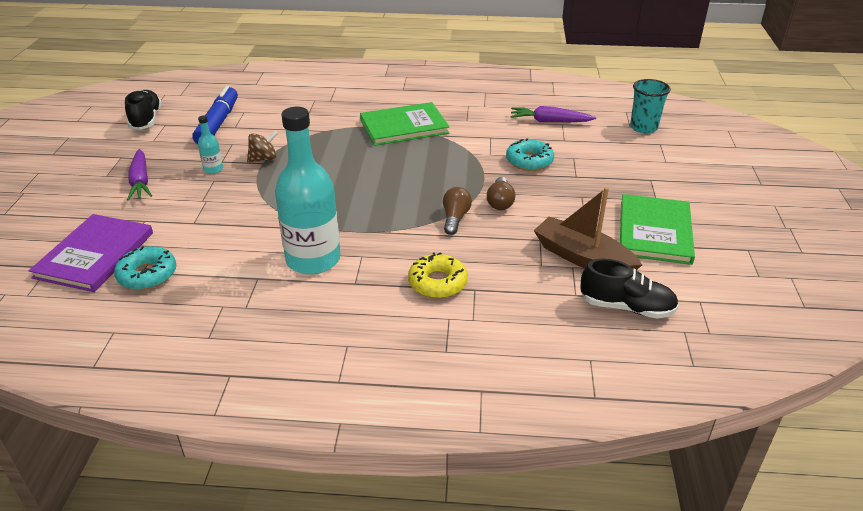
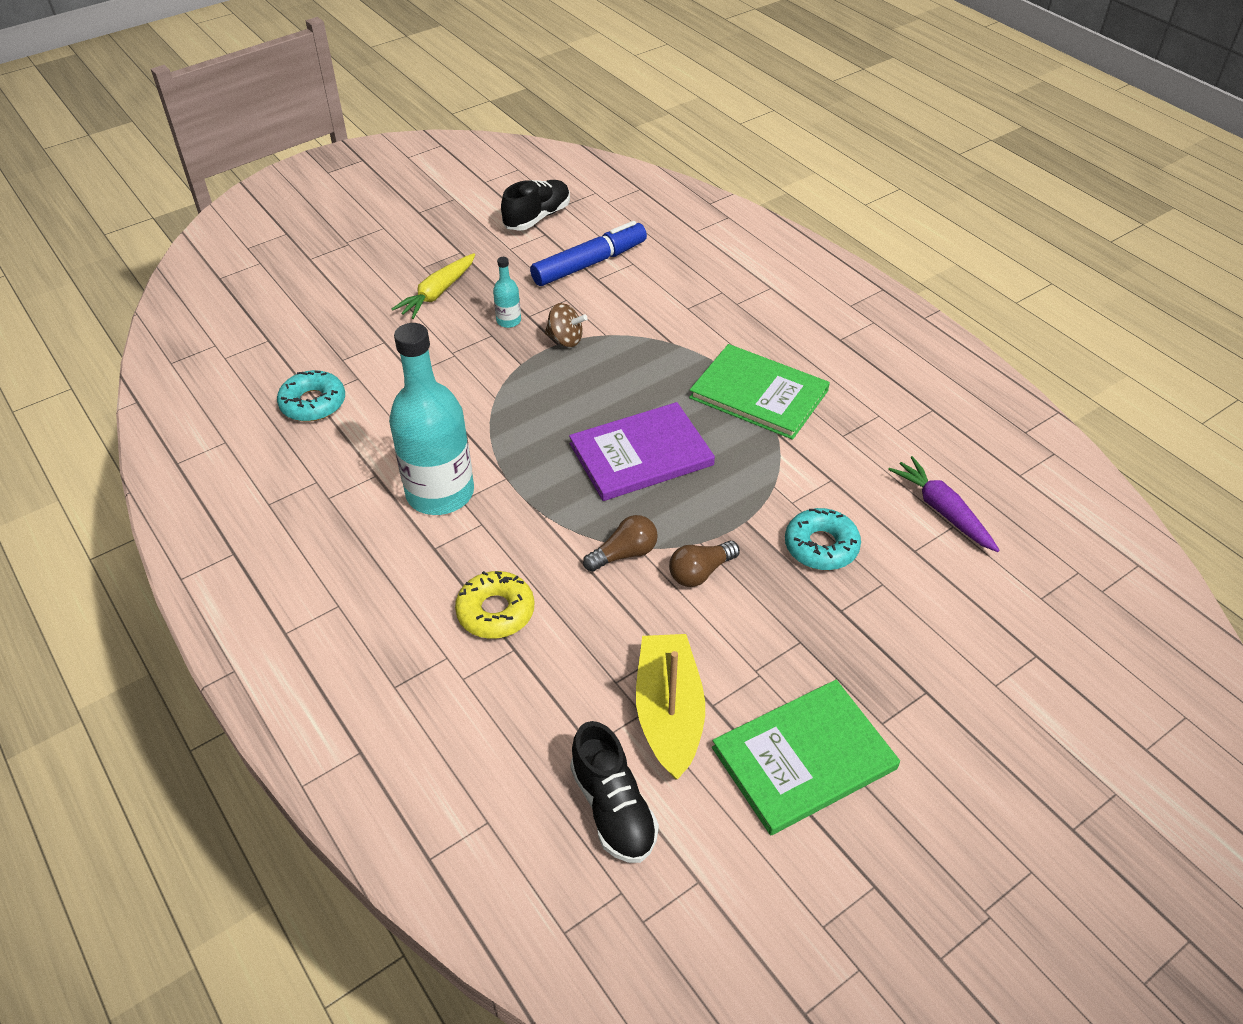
camera: 50 degrees right, 10 degrees up
(95, 255) = (308, 352): purple book -> purple book (641, 454)
(140, 181) = (437, 293): purple carrot -> yellow carrot
(582, 258) = (669, 713): brown boat -> yellow boat
(643, 127) = (1057, 614): turquoise cup -> none

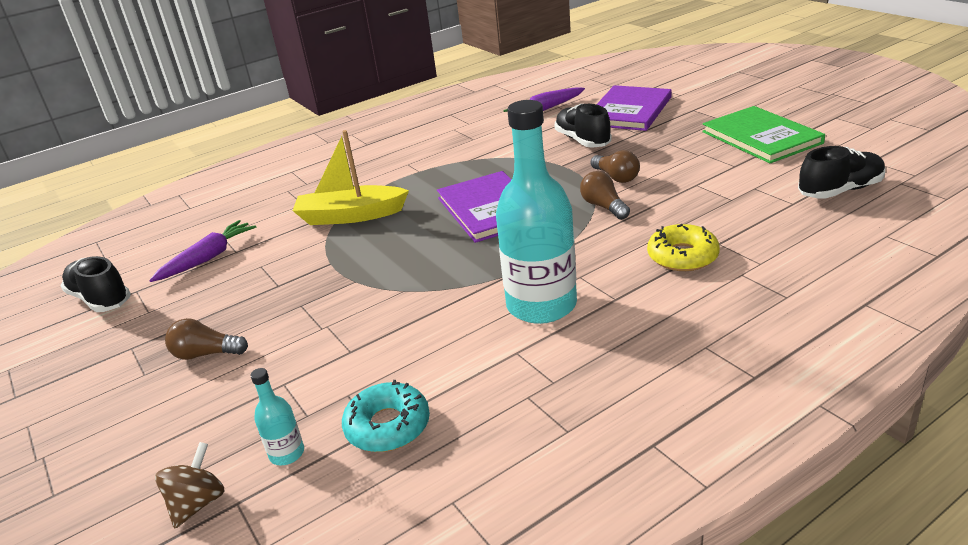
camera: 85 degrees left, 15 degrees down
(437, 293) = (206, 354): yellow carrot -> brown light bulb
(508, 321) = (281, 296): turquoise bottle -> turquoise bottle (287, 453)
(565, 339) = (325, 259): brown spinning top -> brown spinning top (198, 503)
(589, 264) = (208, 258): blue marker -> purple carrot
(669, 713) = (749, 178): yellow boat -> yellow boat (351, 216)
(758, 394) = (424, 168): green book -> none
(821, 546) = (582, 140): turquoise donut -> black shoe
(927, 609) = (629, 111): none -> purple book

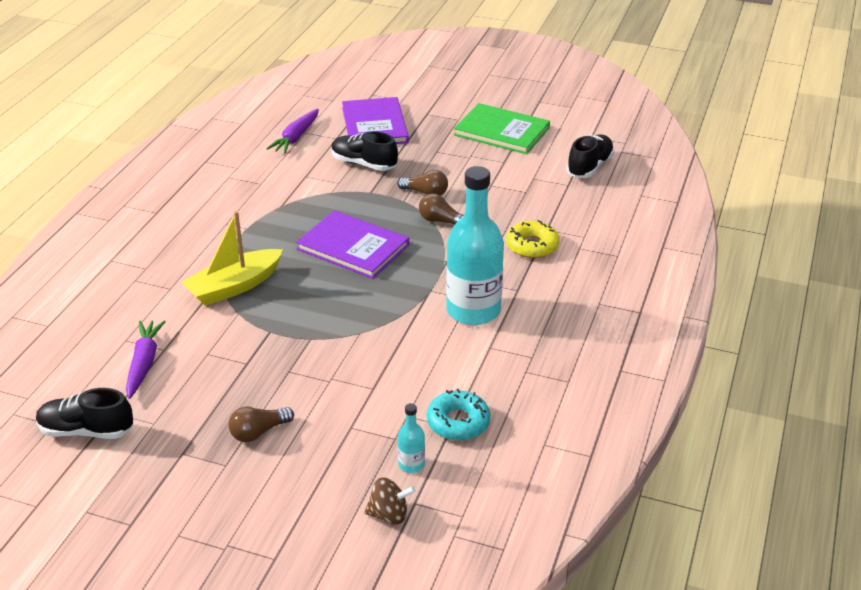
camera: 40 degrees left, 5 degrees up
(198, 503) = (389, 514): brown spinning top -> brown spinning top turned 105 degrees clockwise

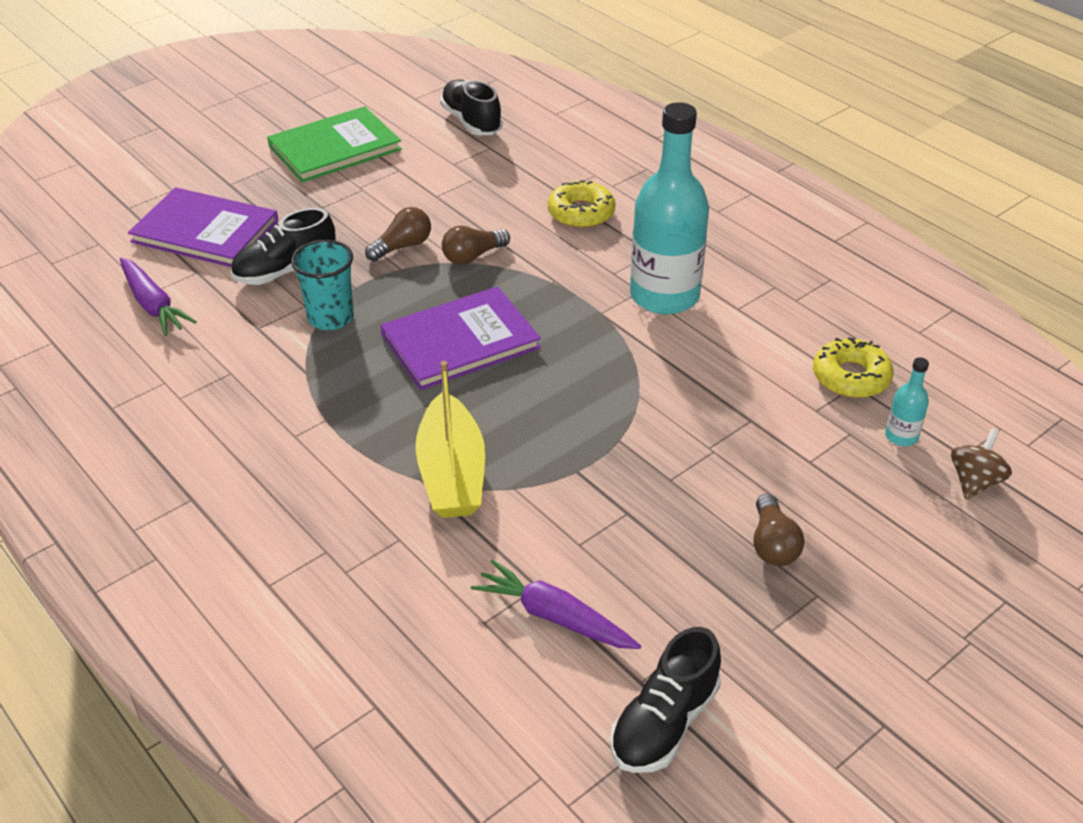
camera: 60 degrees left, 5 degrees up
(335, 195) = (330, 318): none -> turquoise cup
(458, 422) = (851, 377): turquoise donut -> yellow donut

